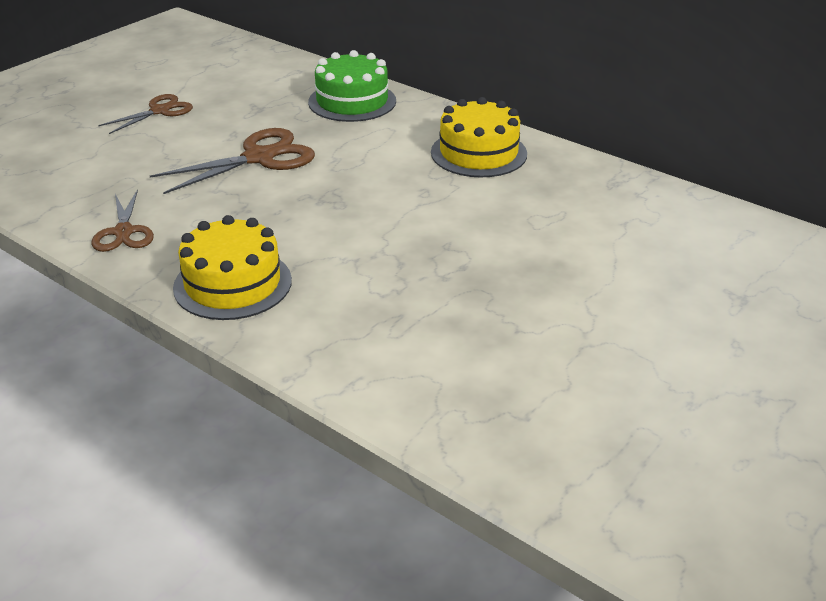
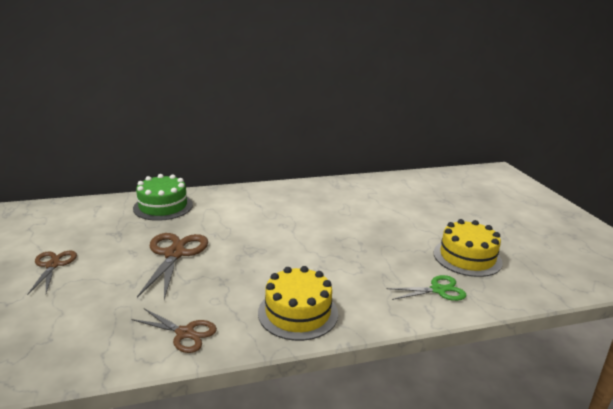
camera: 55 degrees left, 10 degrees down
(416, 377) = (438, 290): none -> green scissors
(478, 153) = (268, 199): yellow cake -> yellow cake (467, 257)

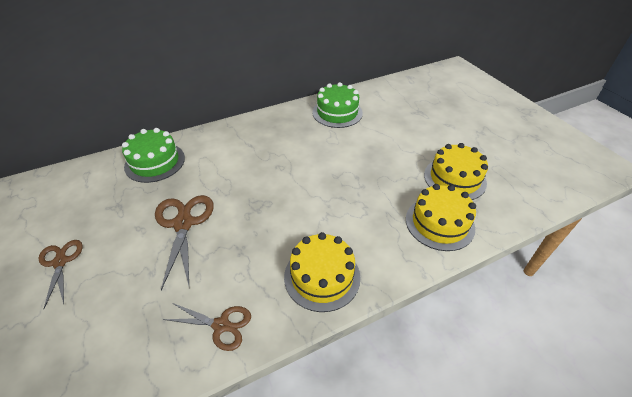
camera: 10 degrees left, 20 degrees up
(356, 191) = (337, 112): none -> green cake
(438, 290) = (439, 223): green scissors -> yellow cake

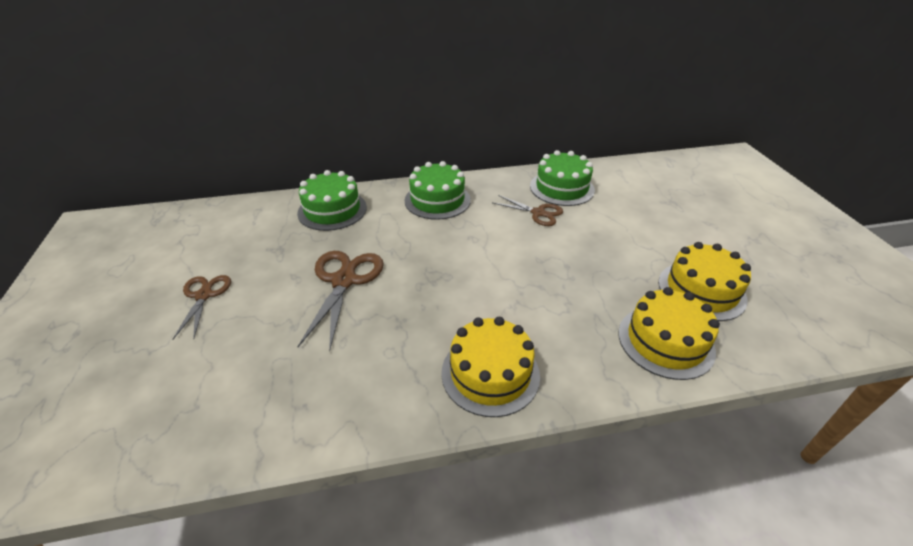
camera: 15 degrees right, 5 degrees down
(221, 325) = (353, 402): brown scissors -> brown scissors (538, 213)
(242, 138) = (437, 200): none -> green cake

